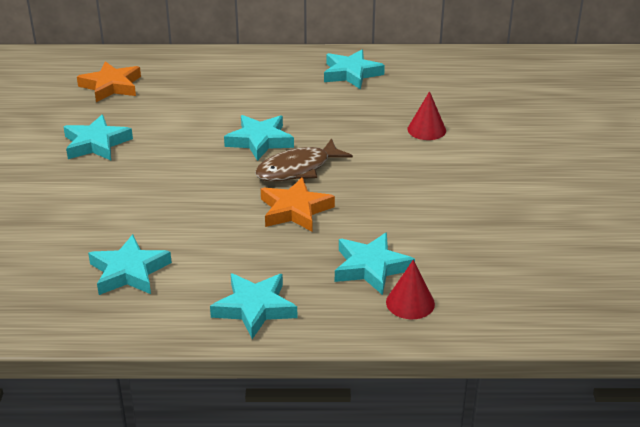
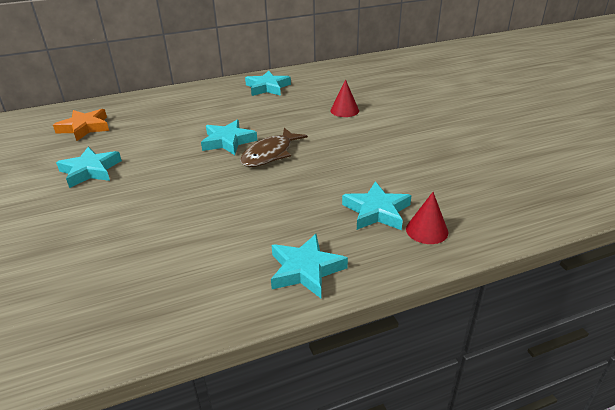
camera: 20 degrees left, 0 degrees up
(129, 271) = (172, 268): turquoise star -> none
(295, 210) = (287, 183): orange star -> none

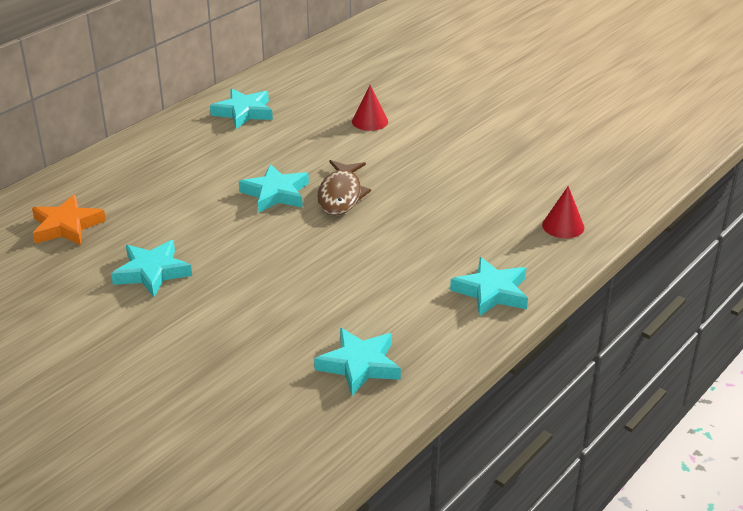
camera: 30 degrees left, 0 degrees up
(376, 211) = (505, 222): turquoise star -> turquoise star (359, 365)

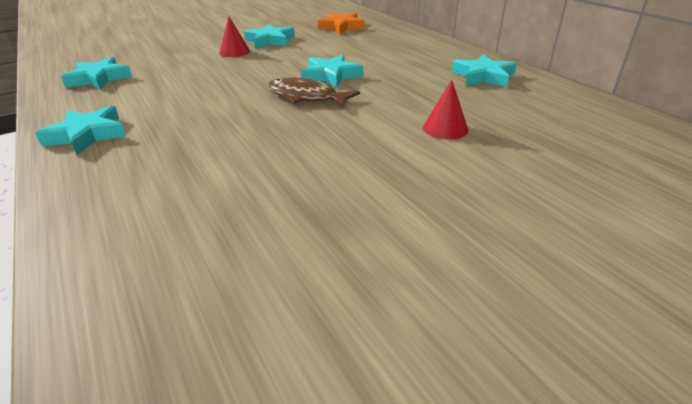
camera: 110 degrees right, 0 degrees up
(563, 226) = (116, 204): red cone -> red cone (234, 52)

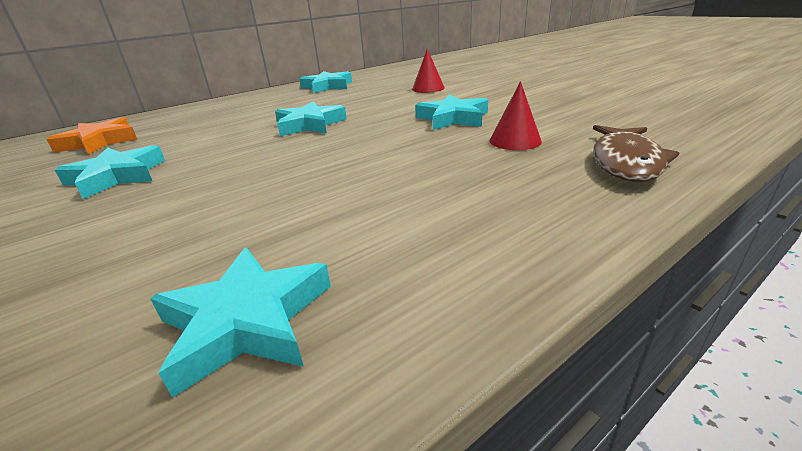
camera: 95 degrees left, 5 degrees down
(87, 135) = (533, 218): turquoise star -> turquoise star (453, 118)
(234, 52) = (159, 193): red cone -> red cone (515, 141)
(306, 97) = (372, 126): brown fish -> brown fish (626, 162)

